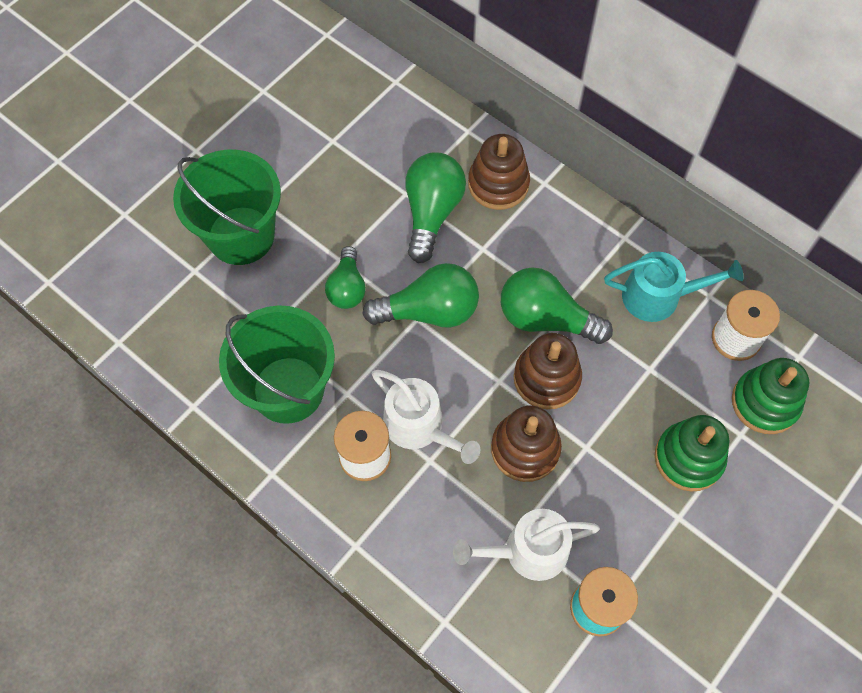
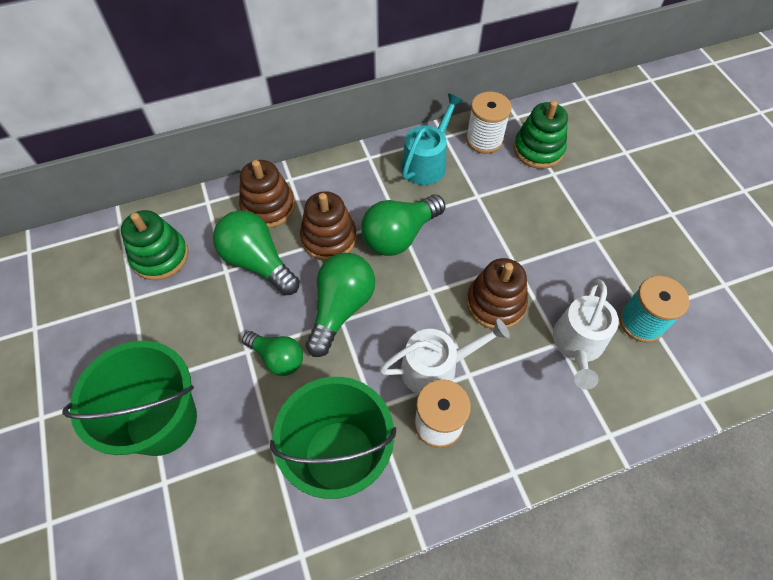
camera: 60 degrees left, 5 degrees down
(546, 378) = (447, 260): brown stacking toy -> brown stacking toy (329, 238)
(688, 458) = (555, 210): green stacking toy -> green stacking toy (160, 256)

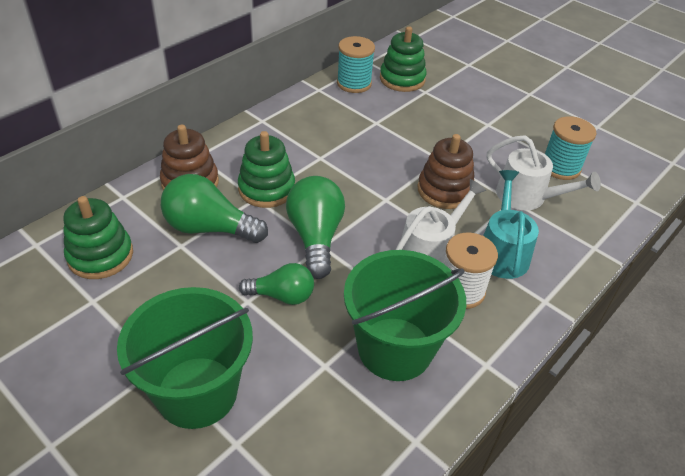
camera: 30 degrees left, 15 degrees down
(329, 238) = (266, 189): brown stacking toy -> green stacking toy
(399, 235) = (330, 168): green light bulb -> none
(427, 162) = (317, 111): turquoise watering can -> turquoise watering can (502, 252)
(484, 140) = (354, 83): white spool -> turquoise spool
(578, 344) = (527, 197): white watering can -> white watering can turned 45 degrees counterclockwise

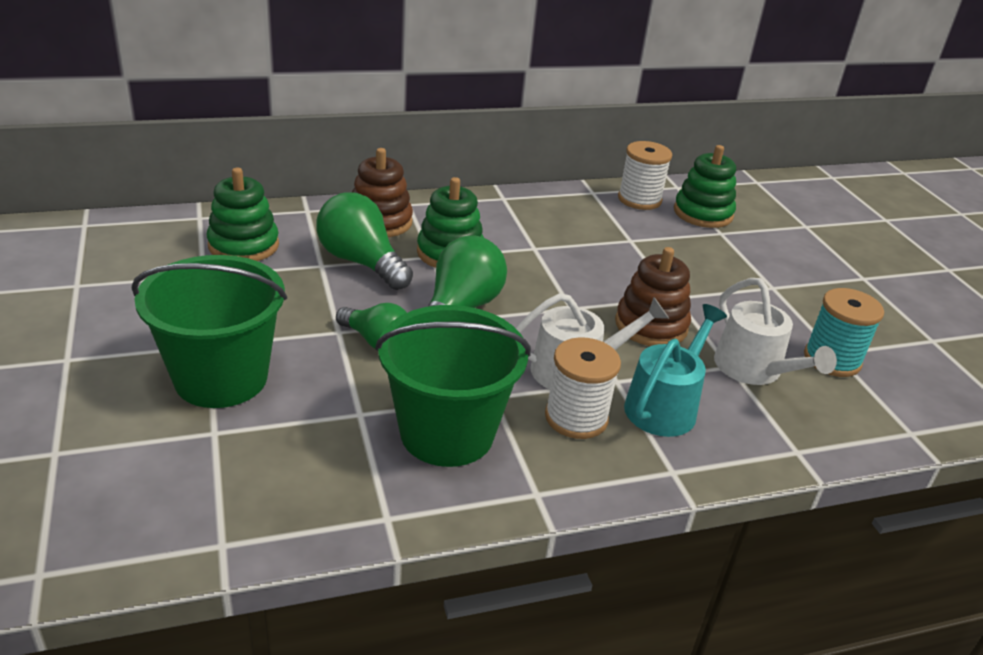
camera: 30 degrees right, 10 degrees down
(354, 83) = (639, 199): turquoise spool -> white spool

